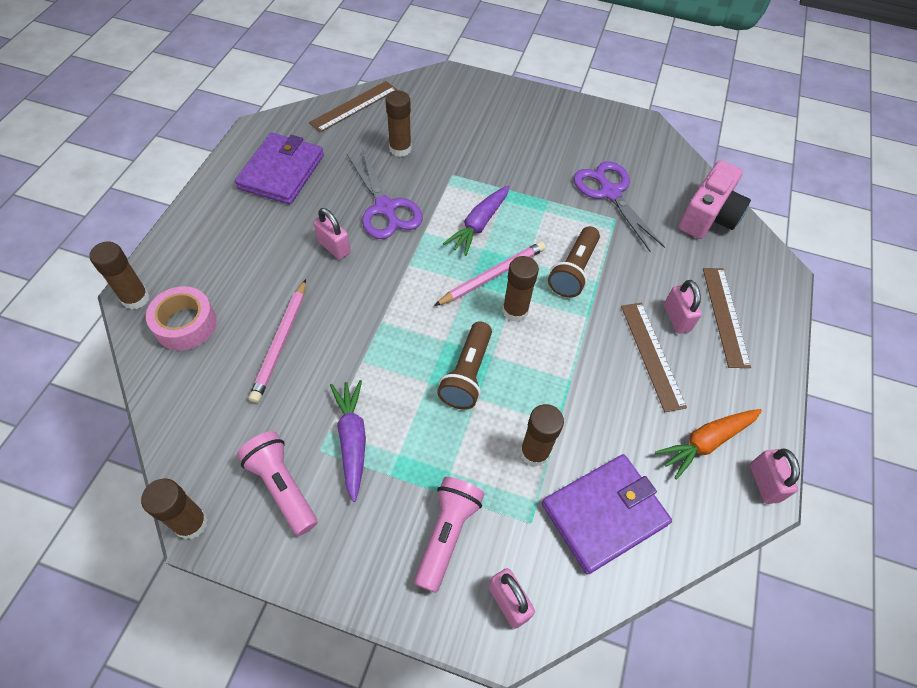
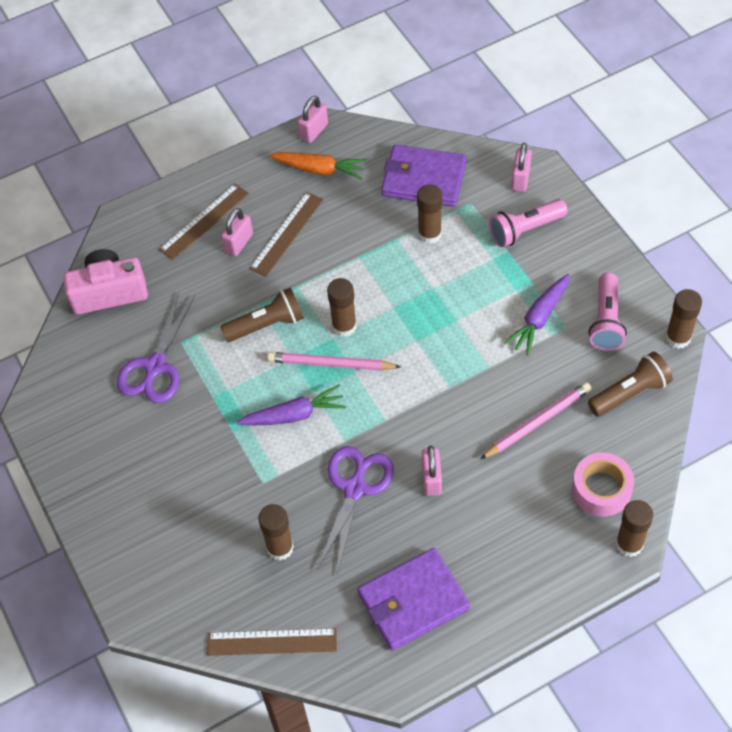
camera: 130 degrees left, 0 degrees up
(467, 374) = (424, 307): brown flashlight -> brown flashlight (630, 393)

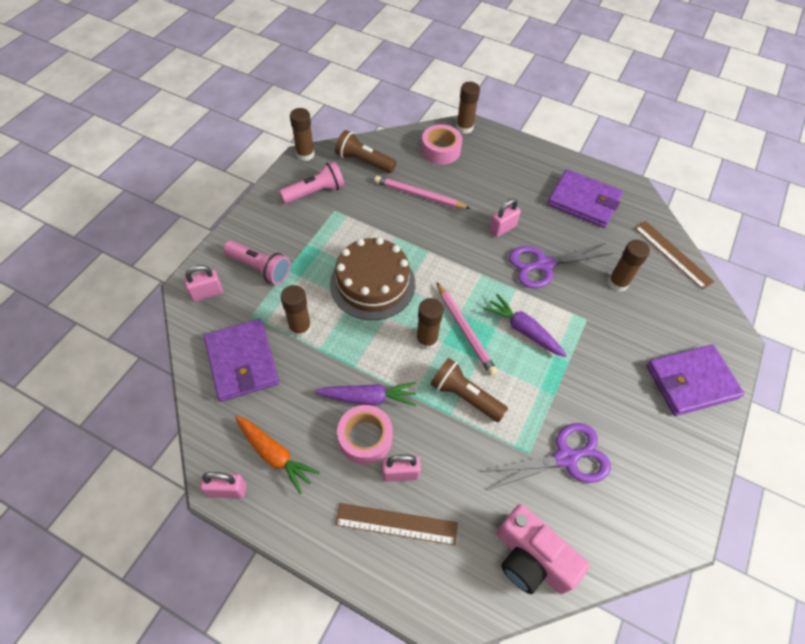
camera: 130 degrees left, 0 degrees up
(131, 526) = (691, 381): none -> purple wallet
(286, 234) = (365, 438): brown ruler -> pink tape
(319, 169) = (274, 455): orange carrot -> orange carrot turned 150 degrees clockwise
(441, 314) = (372, 284): none -> brown cake
(539, 318) = (337, 227): purple carrot -> purple carrot (368, 398)

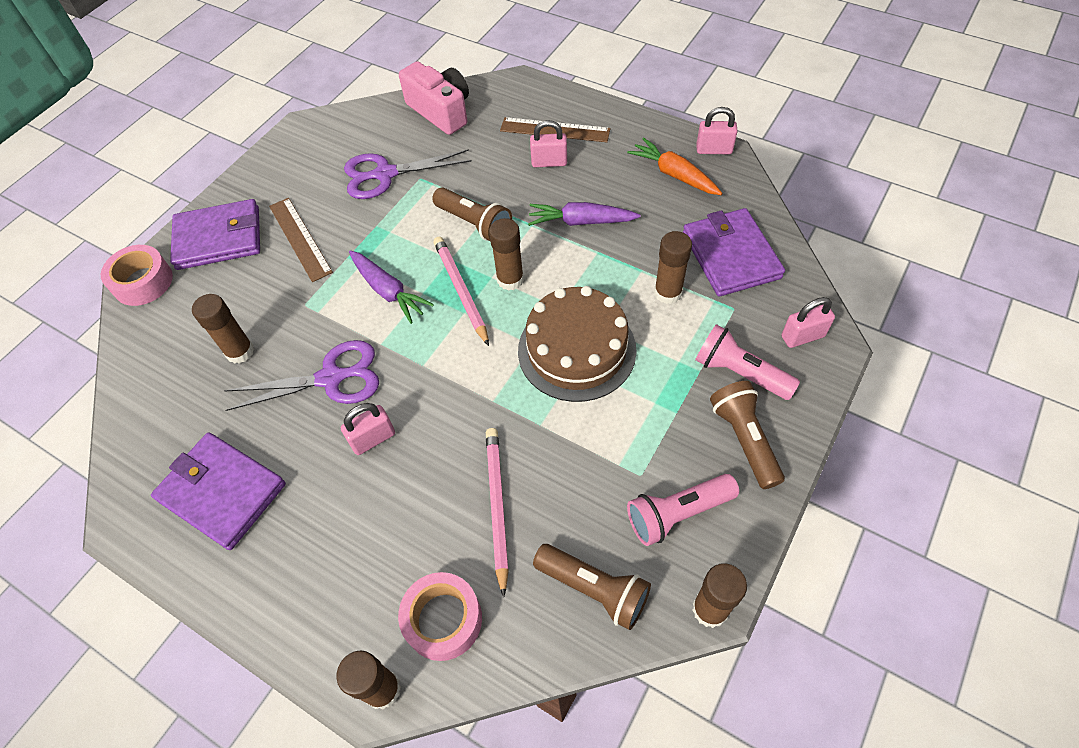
camera: 170 degrees left, 0 degrees up
(267, 228) = (744, 439): none -> brown flashlight
(365, 438) = (583, 188): pink tape -> pink tape (143, 282)
(419, 195) = (497, 506): pink pencil -> pink pencil turned 120 degrees counterclockwise
(672, 254) = (138, 394): brown ruler -> brown ruler (300, 238)

